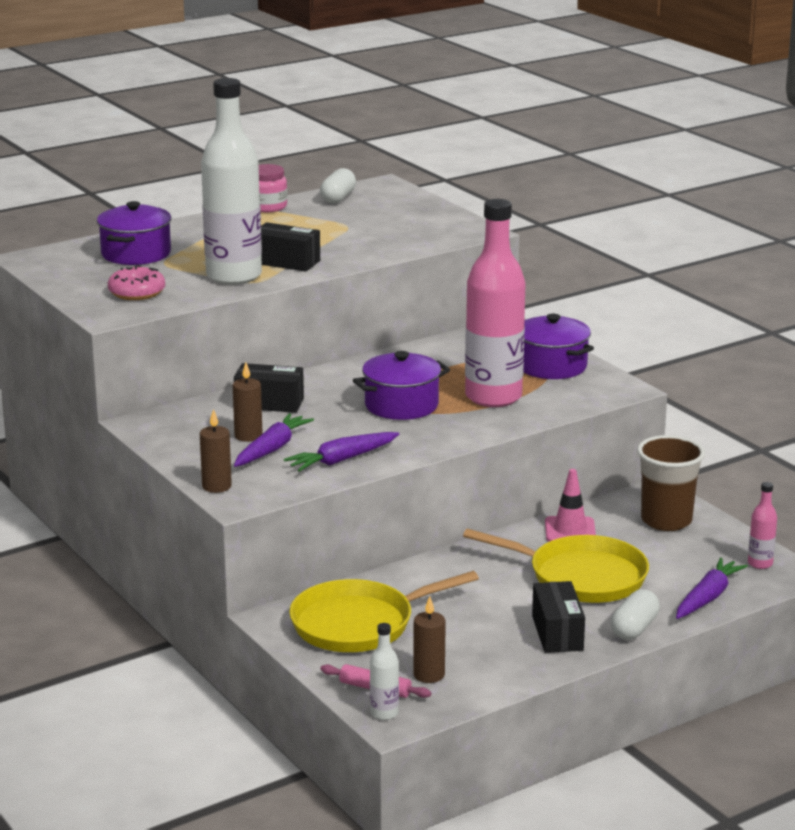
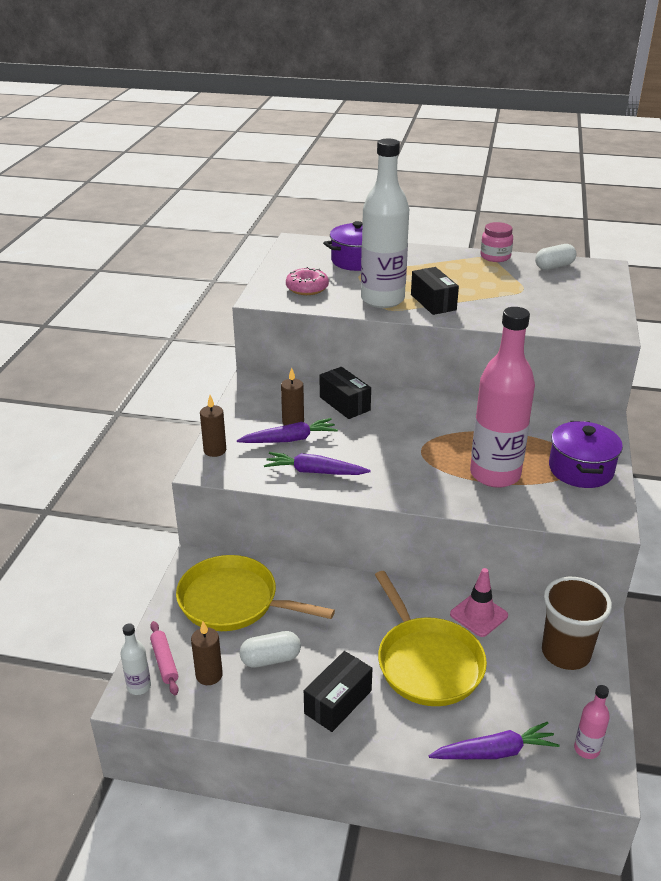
camera: 45 degrees right, 10 degrees up
(401, 405) = (421, 448): purple pot -> none
(634, 628) = (396, 740): white capsule -> white capsule (270, 659)

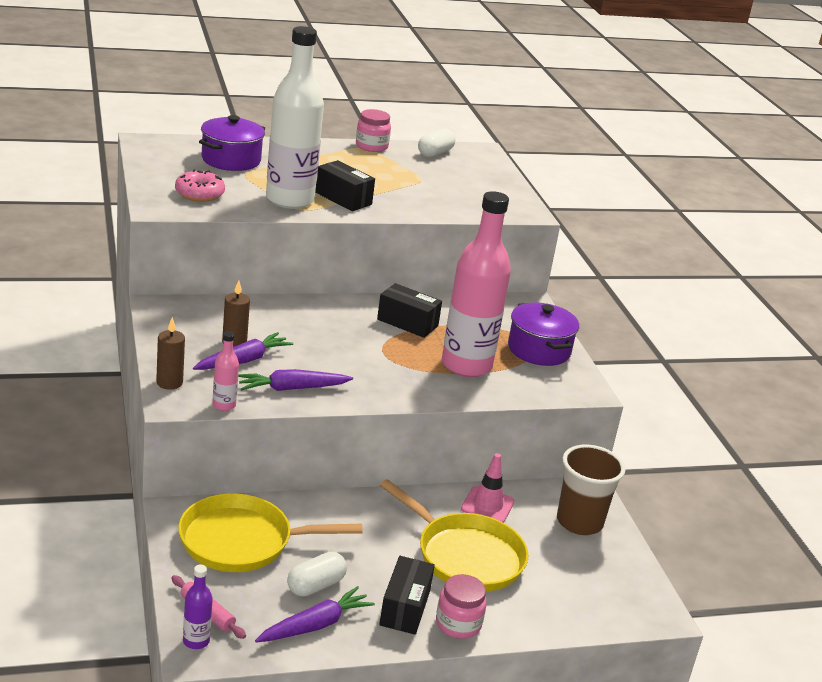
camera: 30 degrees left, 5 degrees down
(139, 686) = (196, 641): white bottle -> purple bottle
(209, 675) = (263, 614): brown candle -> none
(344, 404) = (276, 317): black box -> black box (407, 323)
(379, 732) = (458, 624): none -> pink jar
(494, 752) = (565, 615): purple carrot -> purple carrot (314, 625)
(586, 749) = (637, 595): pink bottle -> pink bottle (224, 405)

